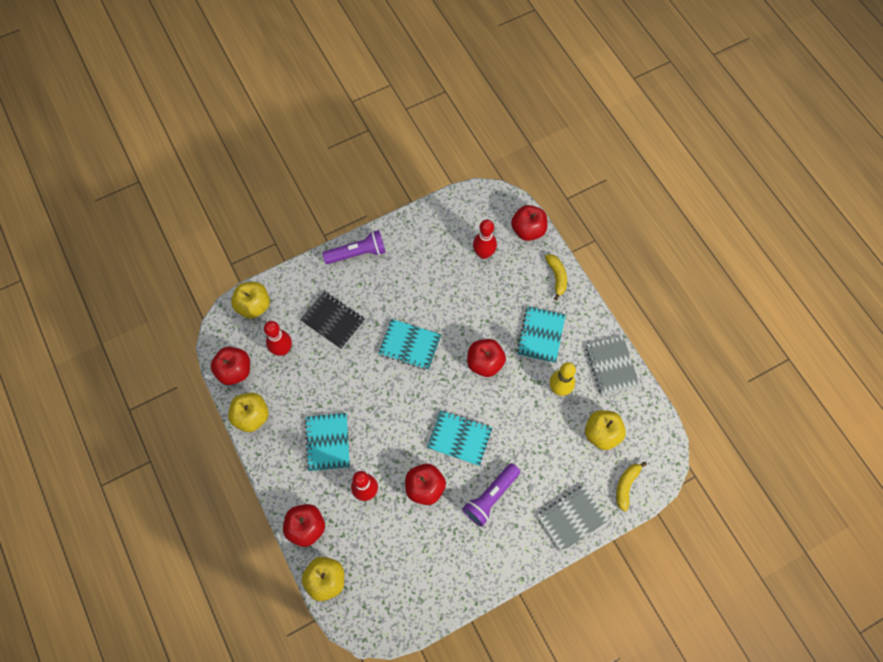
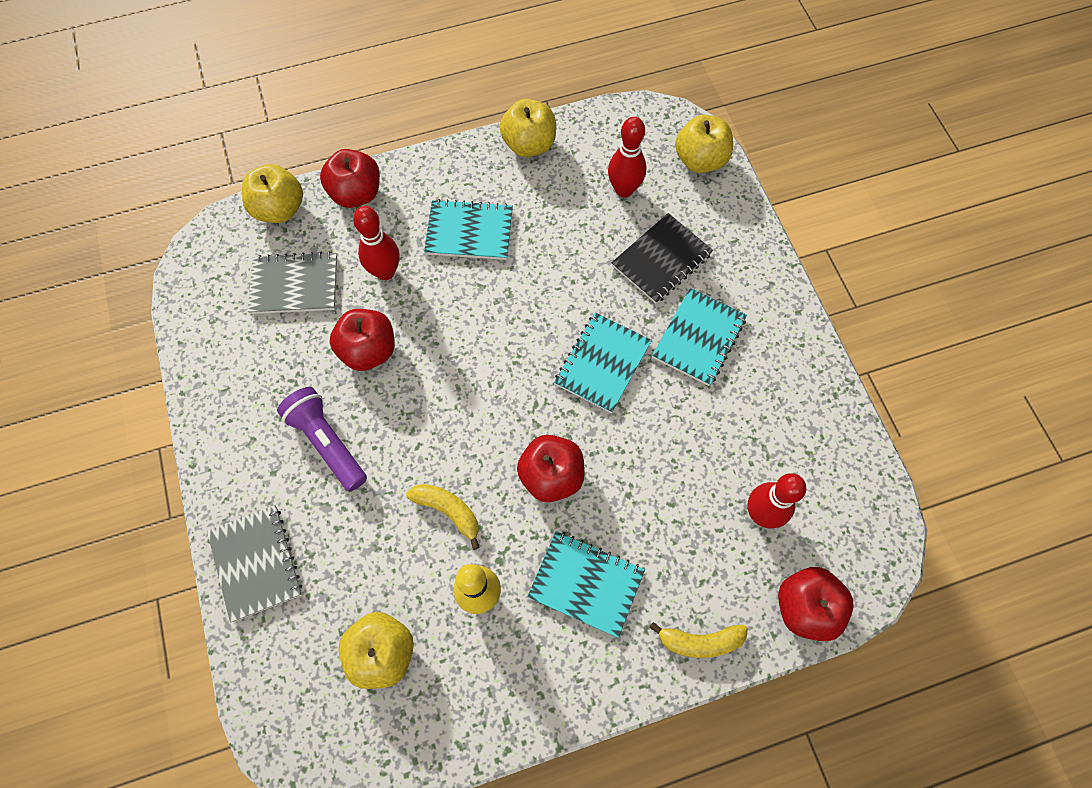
camera: 100 degrees right, 0 degrees up
(235, 371) = (601, 130): red apple -> none
(357, 253) = (778, 308): purple flashlight -> none
(459, 438) = (431, 413): turquoise notebook -> turquoise notebook (698, 338)
(611, 366) = (503, 705): grey notebook -> grey notebook (294, 285)
(626, 486) = (281, 673): yellow banana -> yellow banana (448, 511)

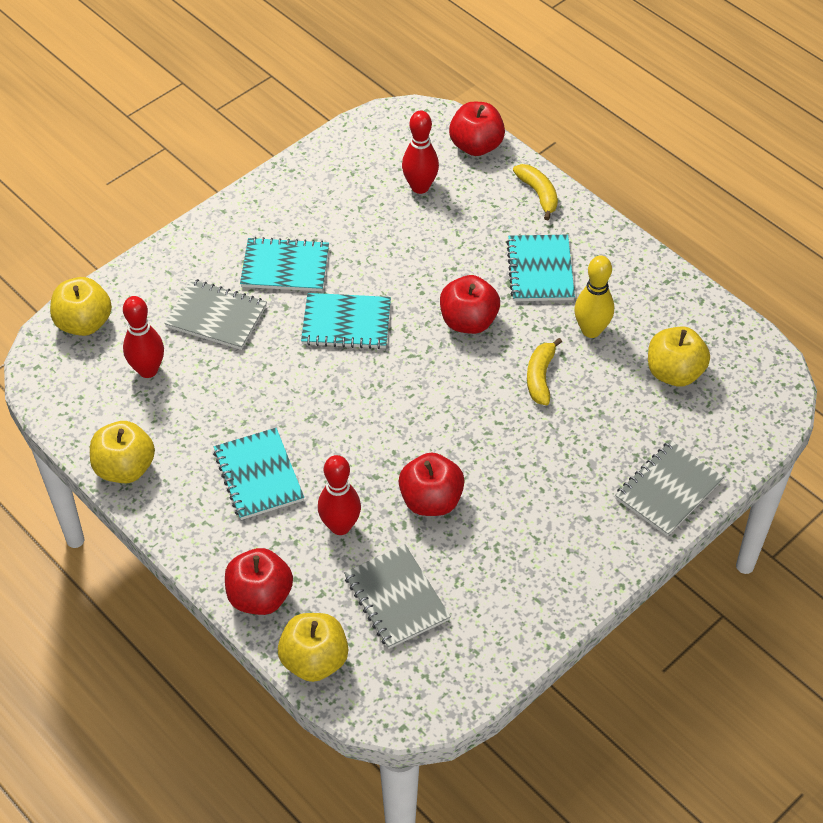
camera: 115 degrees left, 15 degrees down
(327, 442) = (536, 490): purple flashlight -> none
(661, 260) = (216, 316): black notebook -> grey notebook

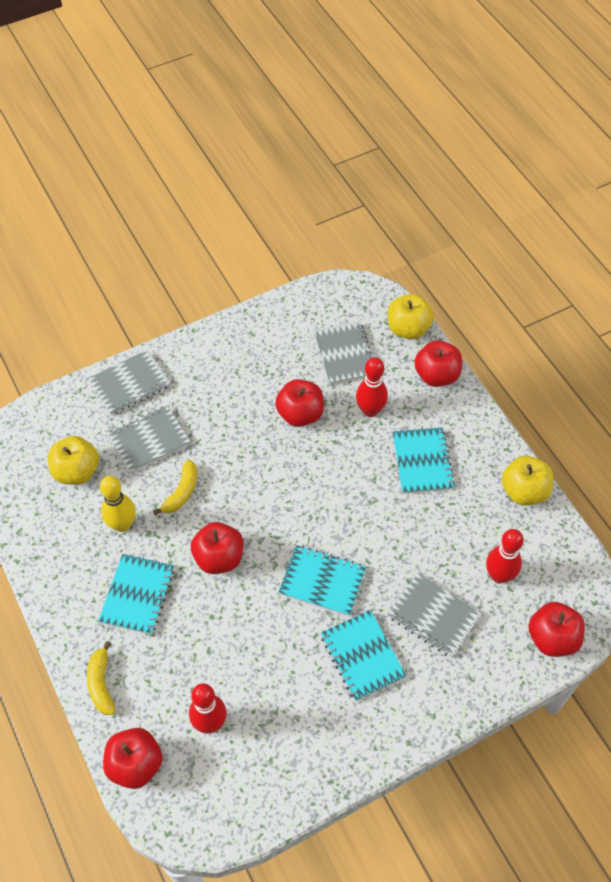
camera: 165 degrees left, 5 degrees up
(84, 323) = (552, 638): yellow apple -> red apple
(285, 267) = (362, 656): turquoise notebook -> turquoise notebook turned 45 degrees clockwise
(608, 425) = (148, 441): none -> grey notebook

